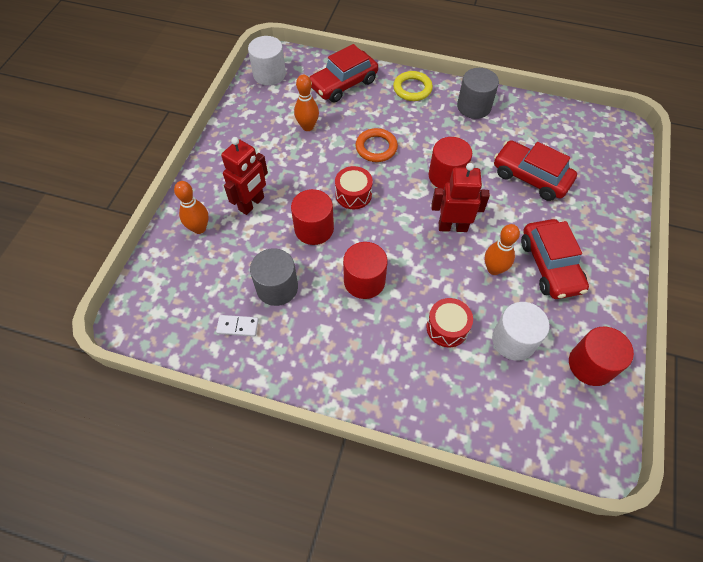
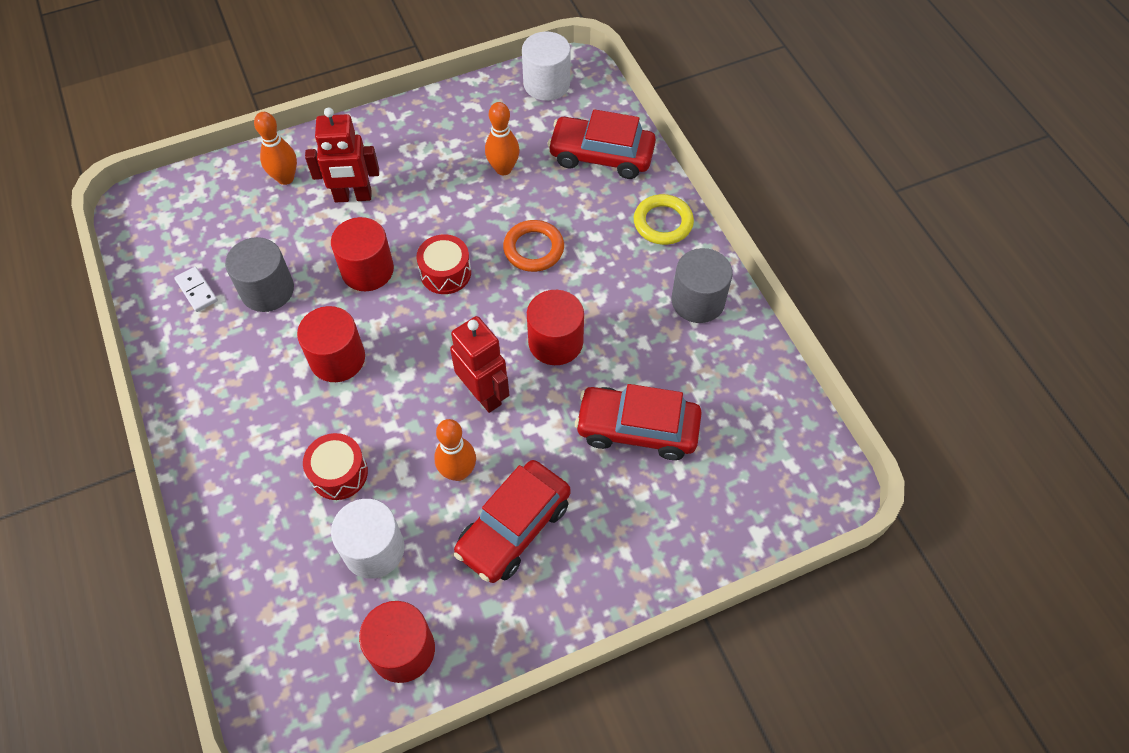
camera: 50 degrees right, 0 degrees up
(530, 177) = (637, 429): red car -> red car turned 75 degrees counterclockwise

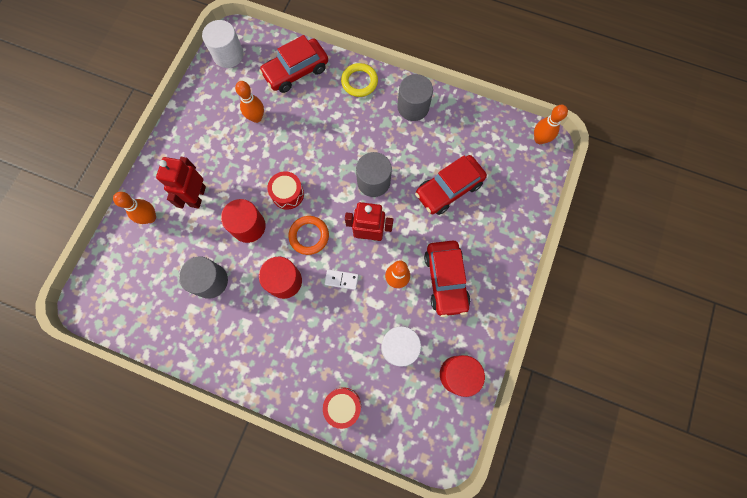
camera: 45 degrees left, 15 degrees up
(196, 290) = (174, 314): white domino -> white domino (341, 280)
(339, 473) = (346, 331): red drum -> red drum (343, 406)
(353, 197) = (197, 196): red robot -> red robot turned 150 degrees clockwise
(533, 249) = (315, 146): orange ring -> orange ring (309, 236)
(555, 342) = (373, 181): red cylinder -> grey cylinder
(827, 475) = (539, 139): none -> orange bowling pin

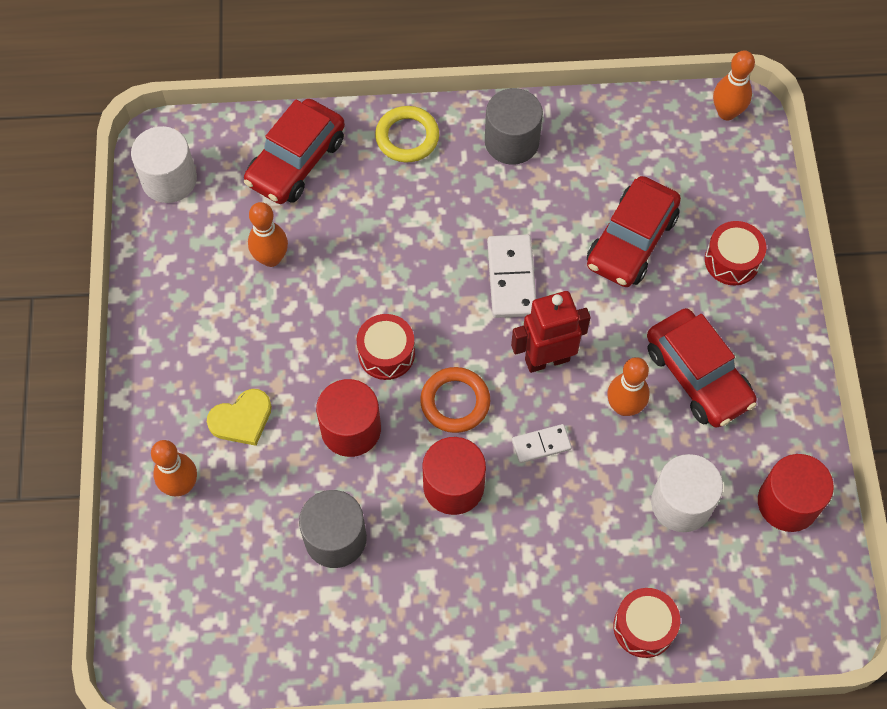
camera: 25 degrees left, 10 degrees down
(197, 196) = (242, 419): red robot -> yellow heart
(373, 181) = (511, 278): grey cylinder -> white domino
(498, 224) = (732, 260): none -> red drum

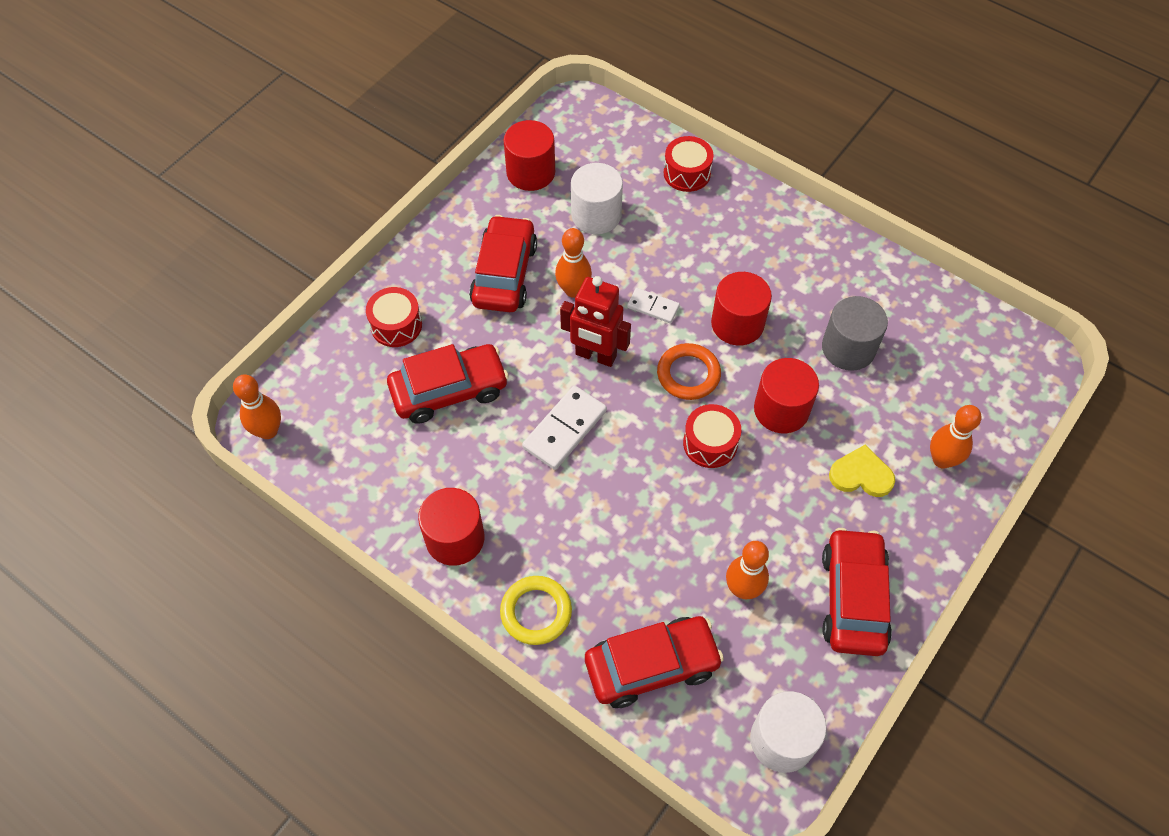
camera: 140 degrees left, 5 degrees down
(182, 311) = (853, 598): none -> red car
(511, 141) = (455, 538): grey cylinder -> red cylinder

